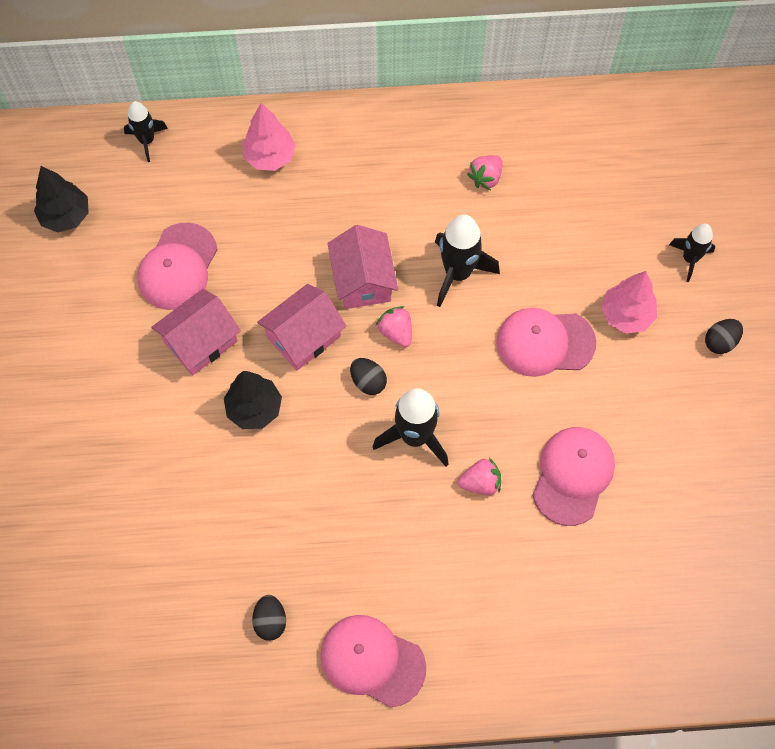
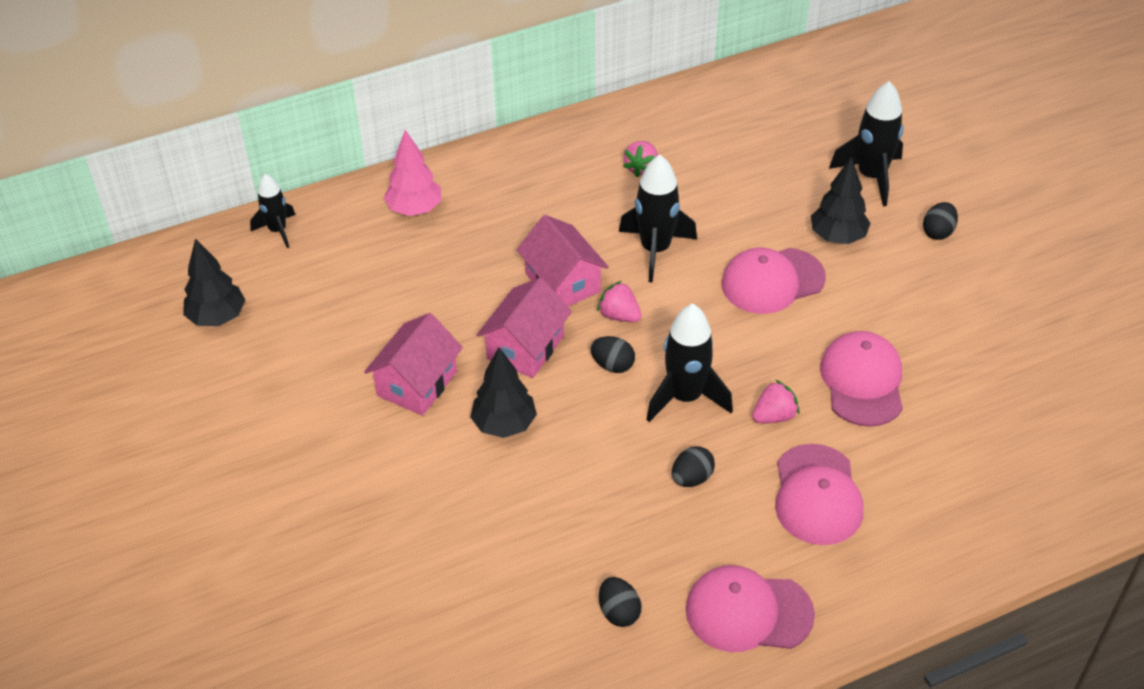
camera: 20 degrees left, 20 degrees down
(177, 267) = (361, 326): pink cap -> pink cap (817, 495)
(384, 518) = (691, 478): none -> black egg
(626, 315) = (837, 237): pink tree -> black tree
(690, 259) = (871, 177): black rocket -> black rocket, size x1.63

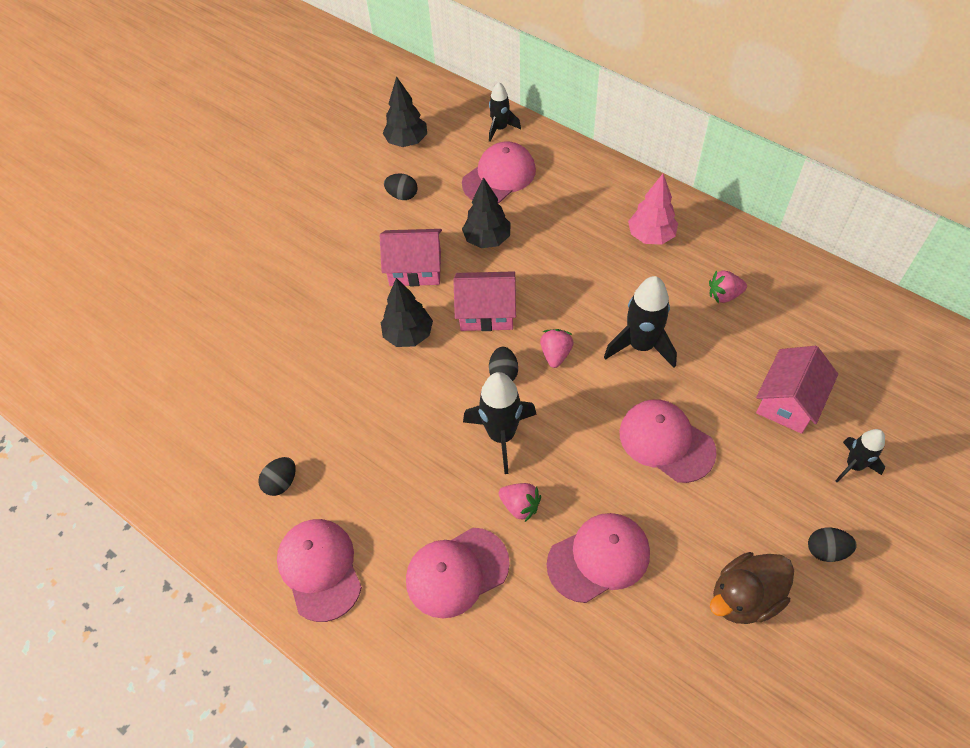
camera: 65 degrees right, 10 degrees up
(347, 260) = (499, 176): none -> pink cap
(415, 209) = (573, 185): pink tree -> pink tree (651, 236)
(563, 282) = (564, 304): pink house -> pink house (788, 402)
(691, 478) = (425, 475): black egg -> black egg (402, 195)
(837, 237) = (756, 469): black tree -> black tree (487, 239)
(871, 177) = (853, 465): black rocket -> black rocket, size x0.61
(952, 302) = (744, 597): none -> brown duck

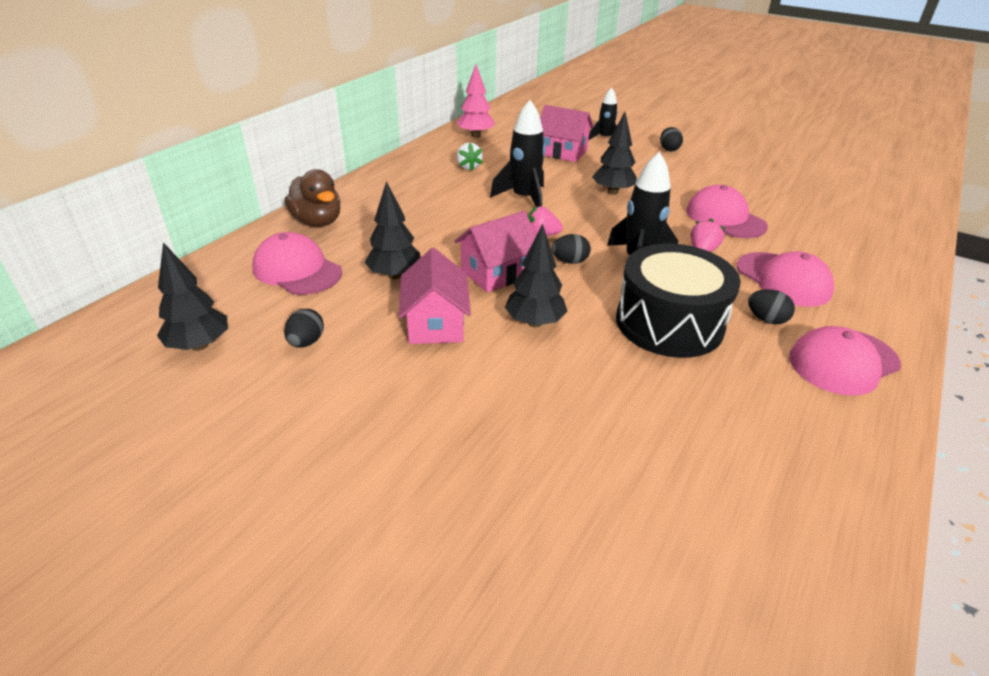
camera: 100 degrees left, 20 degrees down
(281, 482) = (768, 405): black egg -> black egg (766, 319)
(395, 438) = (669, 323): none -> black drum
(486, 312) = (497, 273): pink house -> pink house turned 60 degrees clockwise
(500, 128) = (214, 271): black rocket -> none
(651, 236) = (402, 192): pink tree -> pink tree (475, 135)
(666, 441) = (612, 192): pink cap -> black tree
(724, 295) = (468, 167): pink strawberry -> white strawberry
(744, 597) = (717, 172): brown duck -> brown duck (317, 222)

